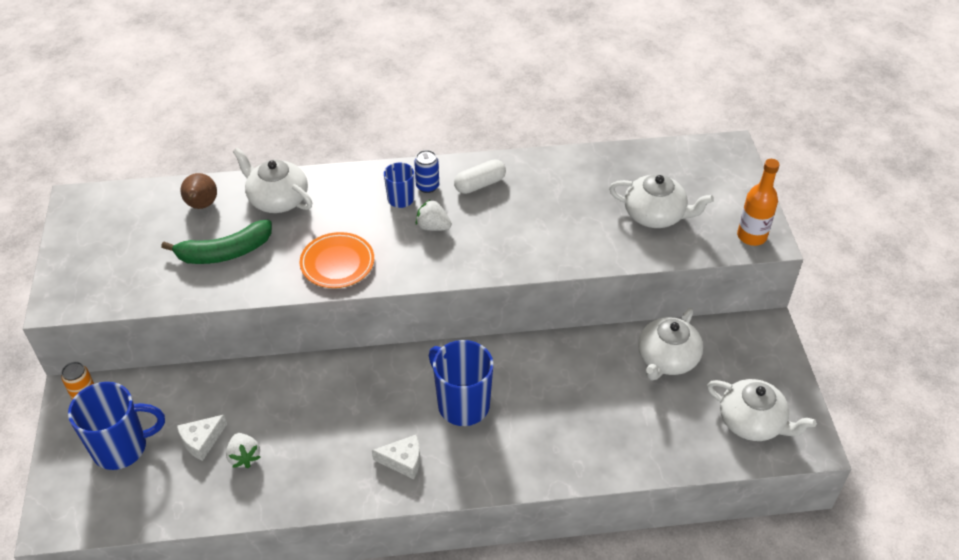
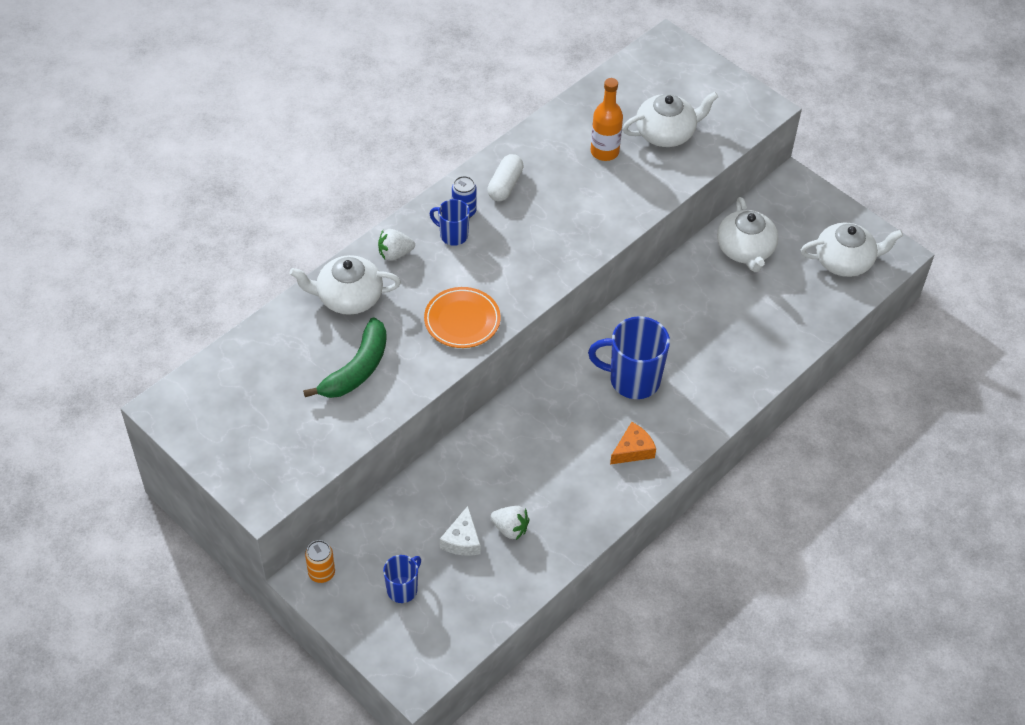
camera: 40 degrees left, 5 degrees up
(122, 447) = (403, 589): blue mug -> blue mug, size x0.56
(201, 205) = (287, 342): brown pear -> none
(403, 461) = (633, 450): white cheese -> orange cheese
(433, 227) = (506, 244): white strawberry -> white strawberry (395, 254)
(751, 236) = (751, 110): orange bottle -> orange bottle (604, 152)

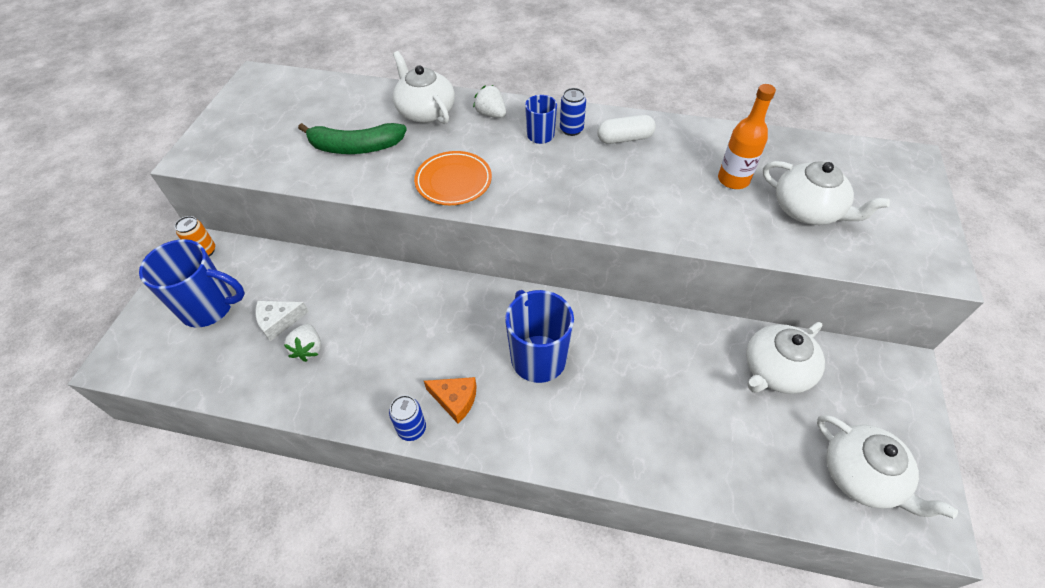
camera: 60 degrees right, 0 degrees up
(403, 589) = (209, 307): blue mug -> blue mug, size x1.80
(638, 488) = (412, 429): none -> blue can

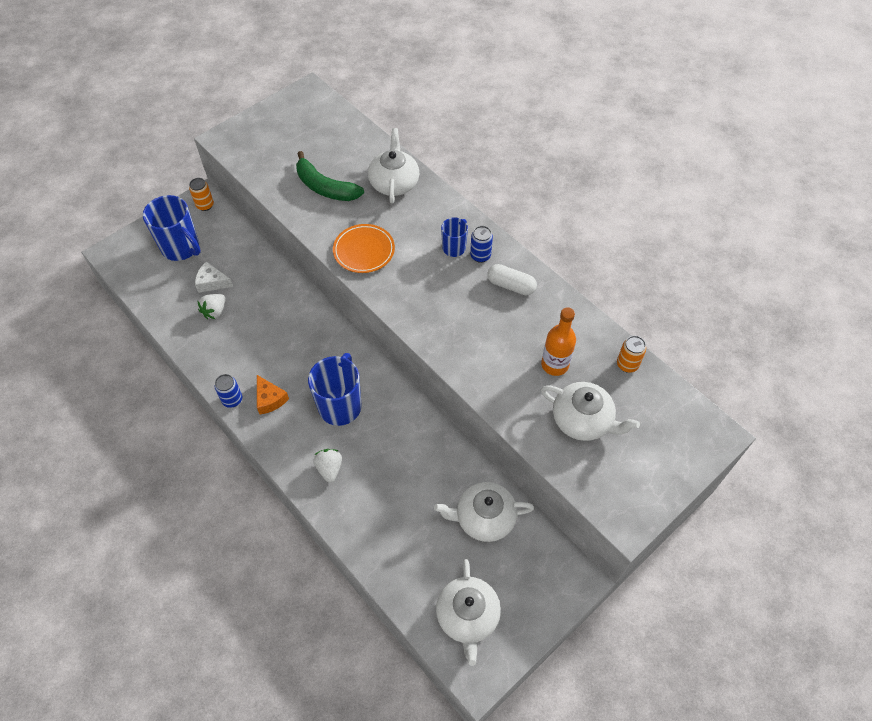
camera: 35 degrees right, 5 degrees up
(491, 114) = (436, 210): white strawberry -> white strawberry (329, 468)
(787, 146) = (627, 364): none -> orange can
(807, 210) = (582, 420): white teapot -> white teapot turned 45 degrees counterclockwise

